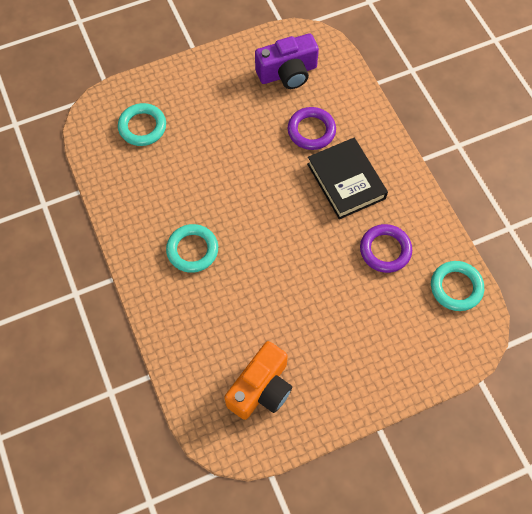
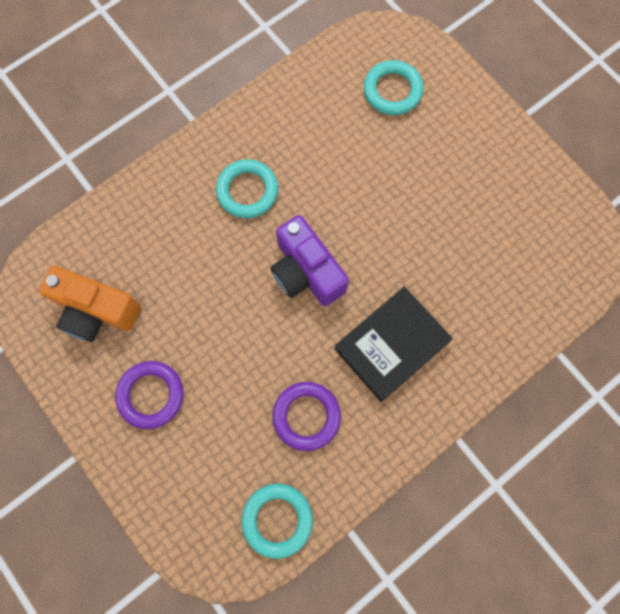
camera: 75 degrees right, 10 degrees up
(287, 73) = (530, 234): purple camera -> purple camera (306, 272)
(311, 131) = (452, 285): purple ring -> purple ring (151, 395)

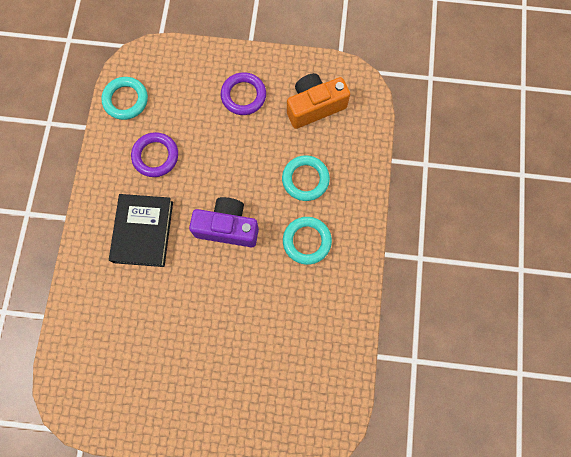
camera: 135 degrees right, 0 degrees up
(392, 91) = (287, 393): turquoise ring -> turquoise ring (305, 179)

